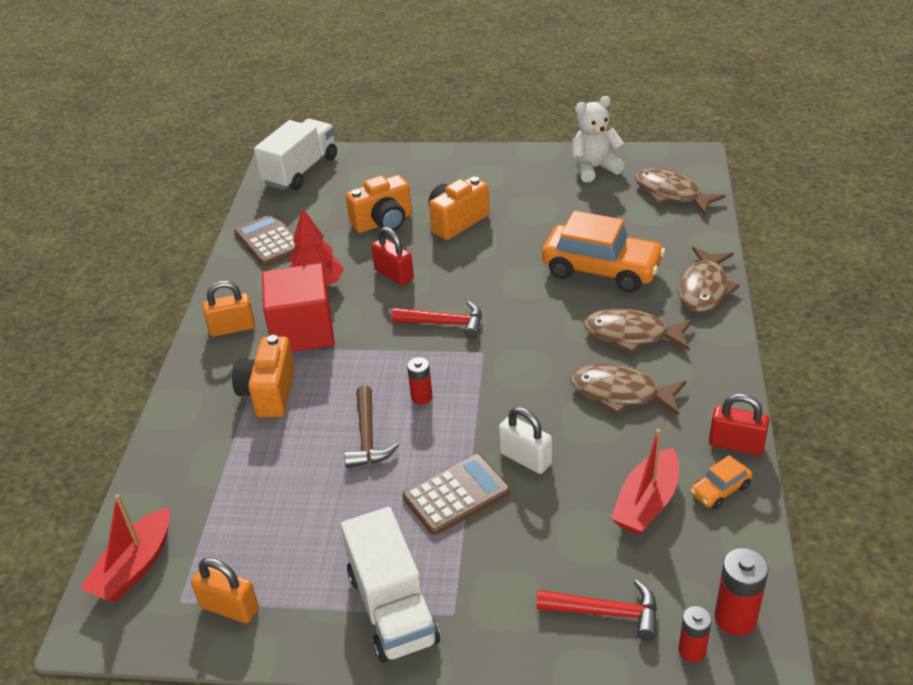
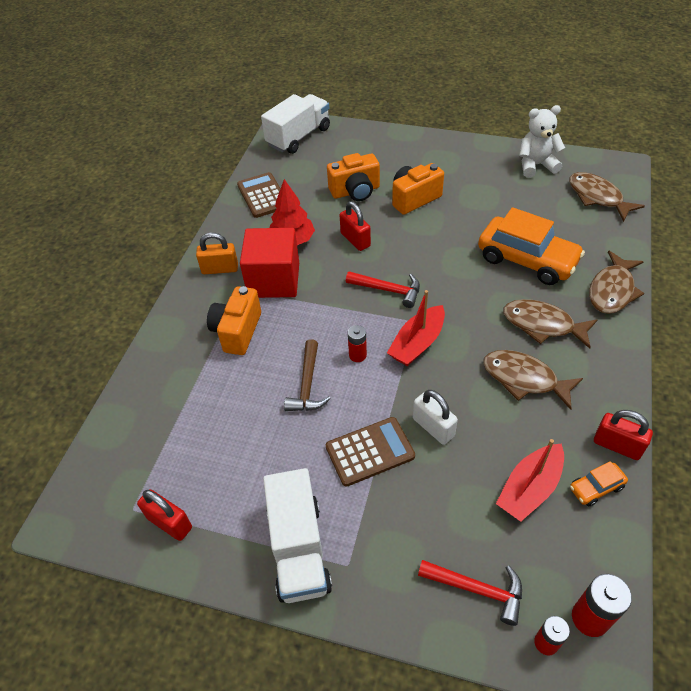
camera: 10 degrees right, 10 degrees up
(134, 567) = (104, 471): red boat -> red boat (417, 343)
(229, 607) = (169, 523): orange padlock -> red padlock

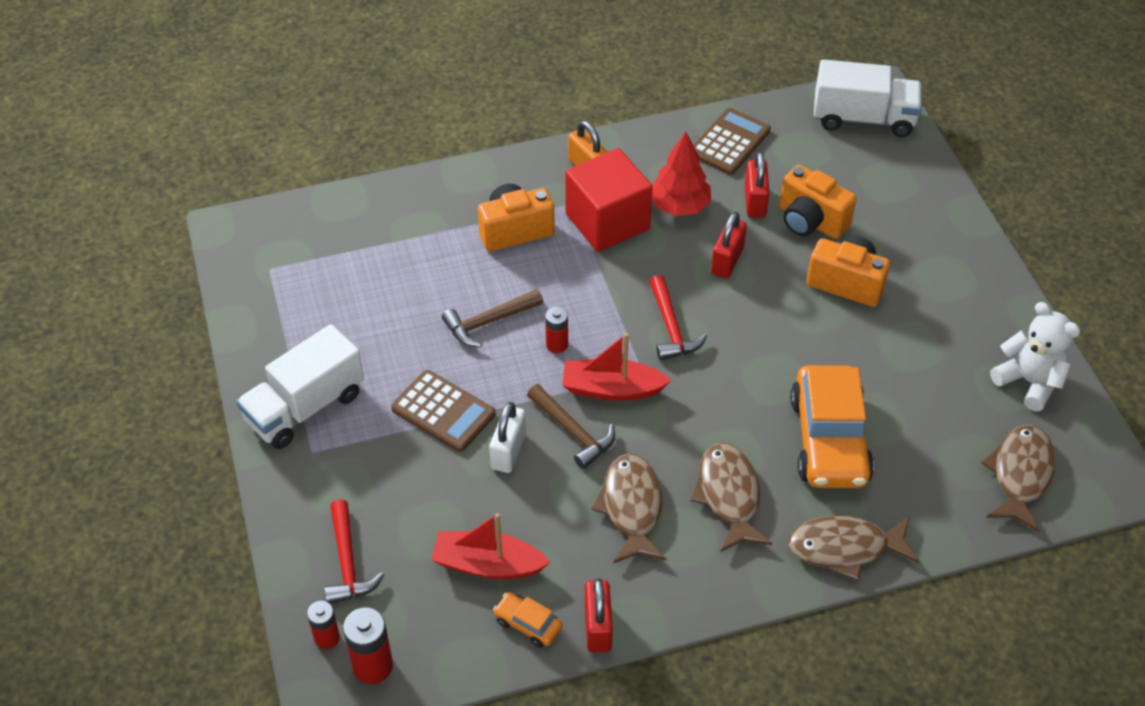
camera: 55 degrees right, 0 degrees up
(169, 523) = (273, 302): red padlock -> red padlock (755, 201)
(440, 381) = (573, 432): none -> brown hammer

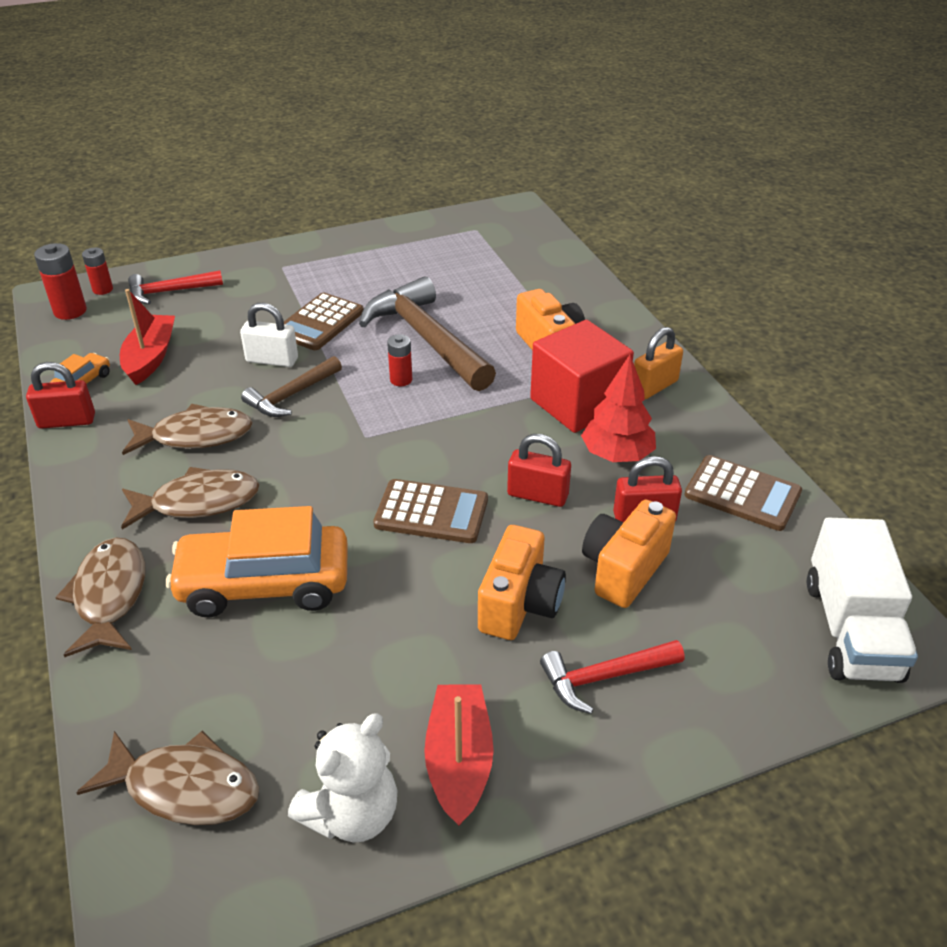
camera: 85 degrees right, 10 degrees down
(305, 407) = (327, 259): white truck -> none
(489, 322) = (427, 339): brown hammer -> brown hammer, size x1.82
(612, 389) = (344, 417): red boat -> red boat (459, 761)
(671, 327) = (429, 454): red hammer -> red hammer (605, 677)
(746, 329) = (431, 512): none -> brown calculator

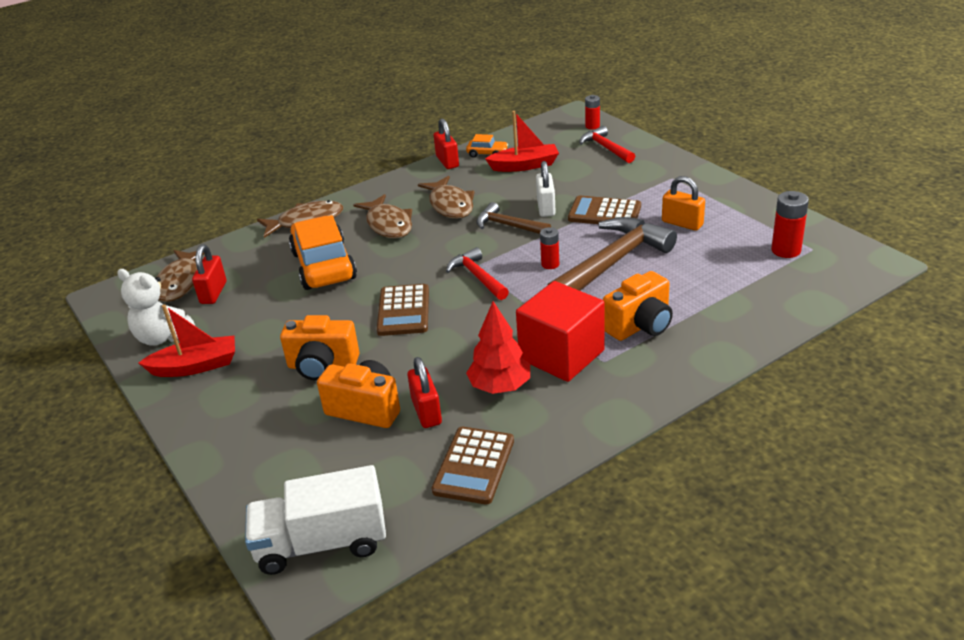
camera: 80 degrees right, 5 degrees down
(70, 311) = (560, 125): red battery -> red battery (786, 250)
(537, 495) = (436, 354): red padlock -> red padlock (213, 293)
(605, 677) = (262, 414): red hammer -> red hammer (478, 277)
(654, 386) = (609, 395): orange padlock -> orange padlock (682, 223)

